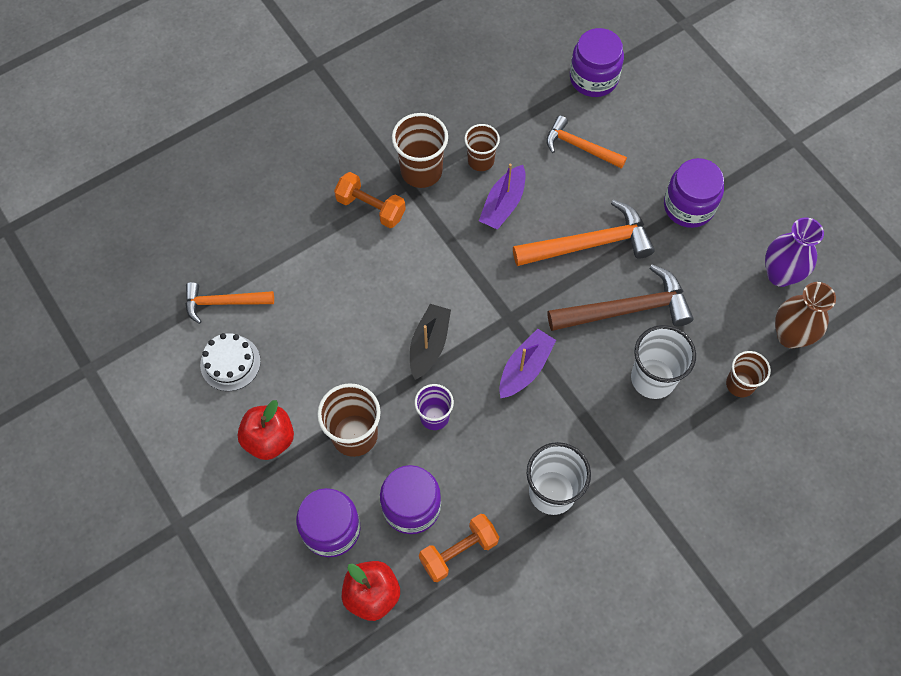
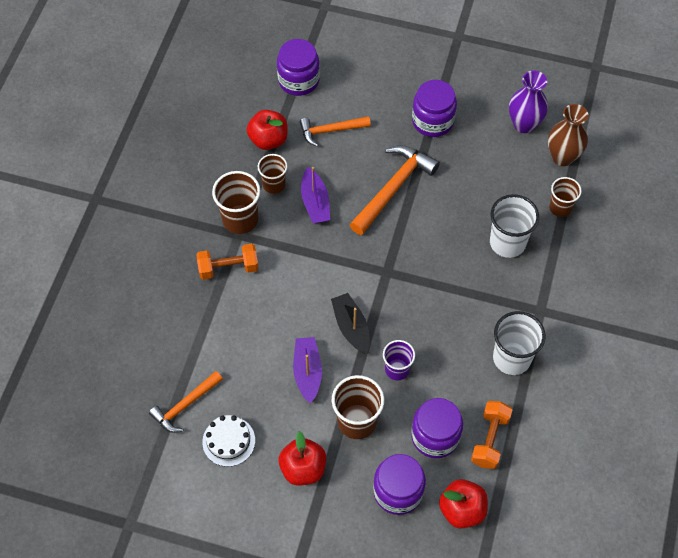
camera: 40 degrees left, 5 degrees down
(514, 115) = (268, 140): none -> red apple
(525, 368) = (425, 295): purple boat -> purple boat (307, 372)
(626, 309) = (453, 212): brown hammer -> none

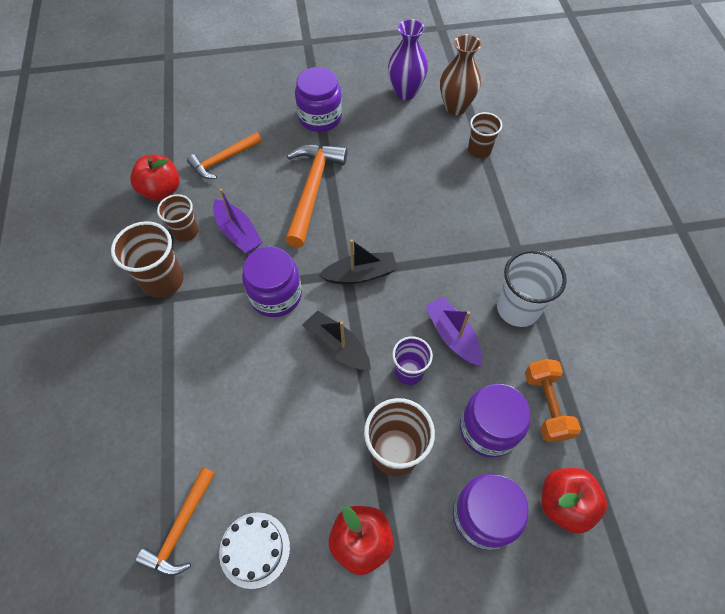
camera: 25 degrees left, 0 degrees up
(228, 268) = (170, 338): orange dumbbell -> none
(298, 80) = (170, 126): purple jar -> purple jar (276, 295)
(307, 372) = (312, 418): purple boat -> purple boat (452, 335)
(398, 277) = (360, 274): none -> black boat
(507, 242) = (449, 199): white cup -> none

